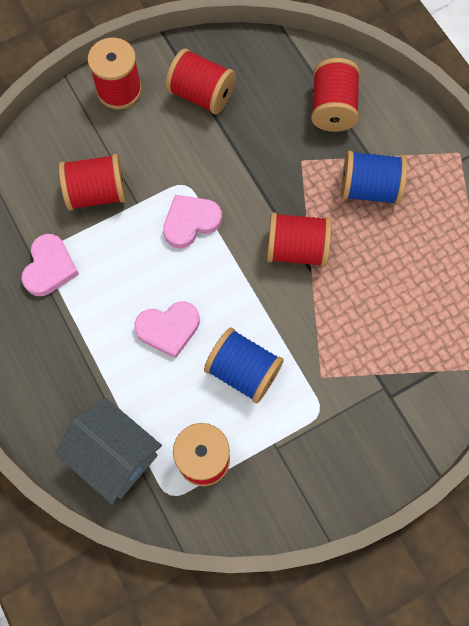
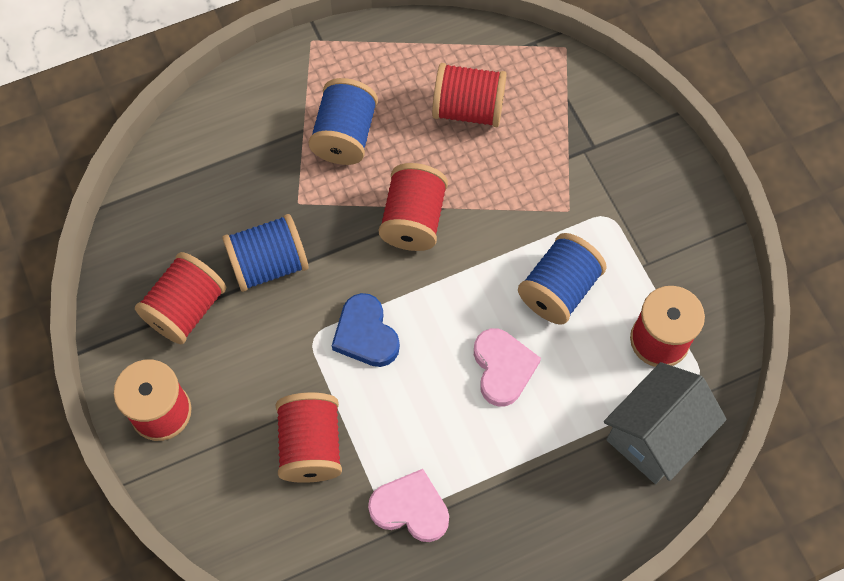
camera: 85 degrees left, 5 degrees down
(190, 222) = (366, 334): pink heart -> blue heart
(244, 146) = (269, 264): none -> blue spool
(332, 108) = (231, 161): red spool -> red spool (468, 109)

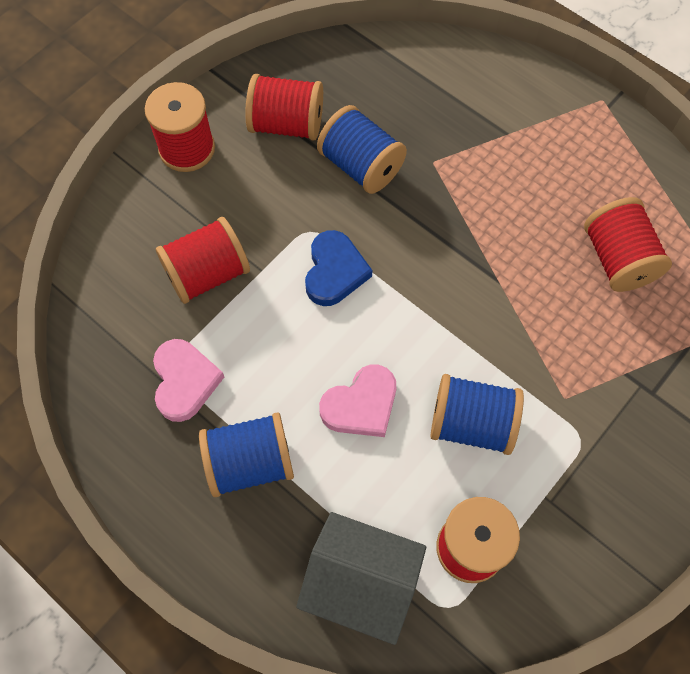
camera: 65 degrees right, 0 degrees up
(345, 136) = (522, 168): blue spool -> blue spool (250, 463)
(366, 334) = (334, 271): blue heart -> blue heart turned 150 degrees clockwise
(413, 220) = (471, 262): red spool -> none

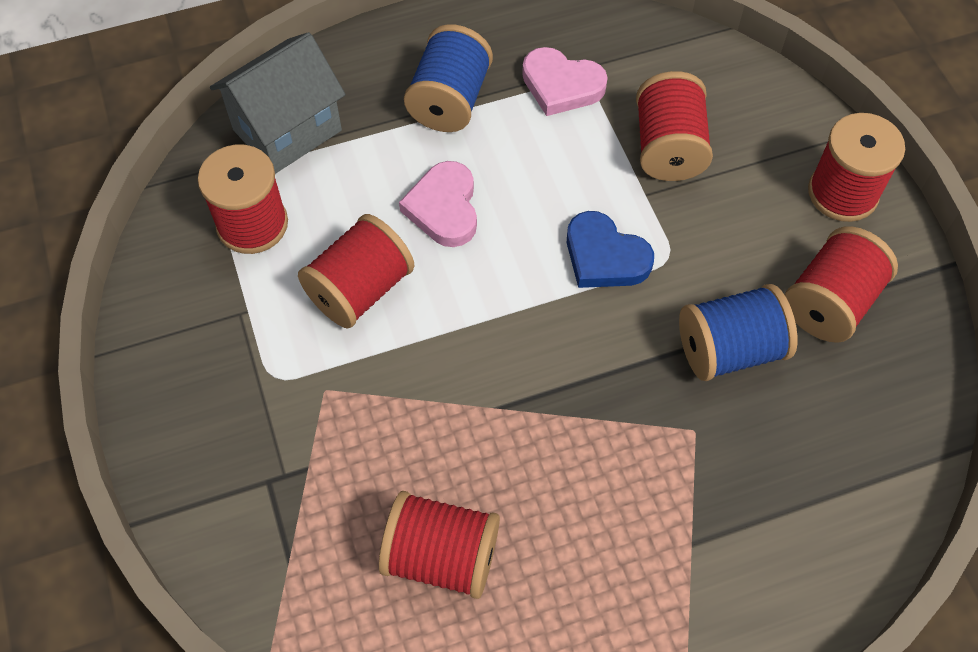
camera: 120 degrees right, 5 degrees down
(471, 424) = (360, 289): blue spool -> red spool

